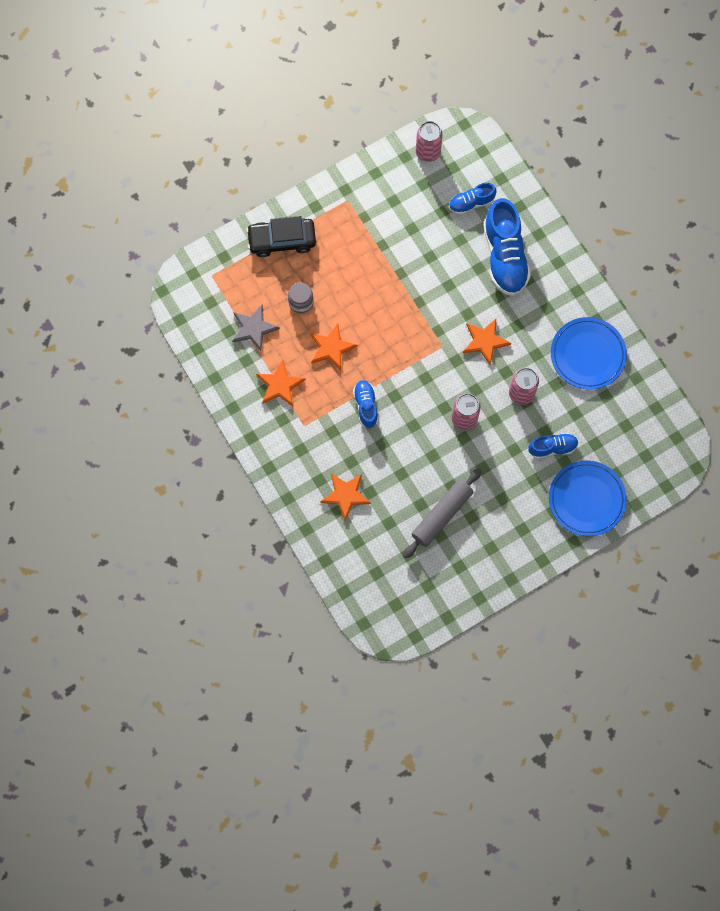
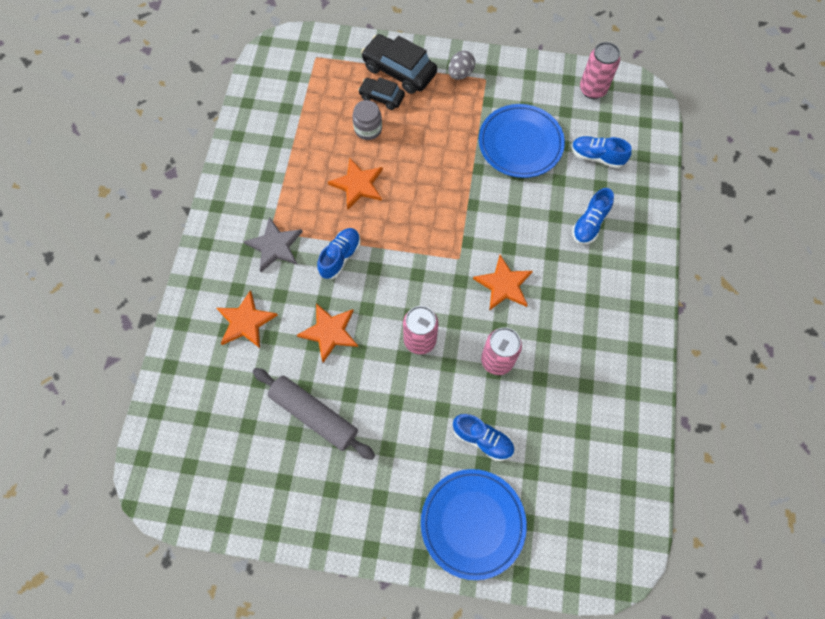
camera: 40 degrees right, 5 degrees down
(254, 328) = (308, 121): grey star -> grey star (275, 246)
(280, 385) = (284, 182): orange star -> orange star (330, 332)
(288, 270) = (382, 97): none -> black car
(326, 209) = (460, 74): none -> grey egg
(442, 515) = (314, 415): grey rolling pin -> grey rolling pin turned 45 degrees clockwise
(504, 256) = (589, 223): blue shoe -> blue shoe, size x0.53
(587, 355) = (597, 376): blue plate -> blue plate (520, 143)

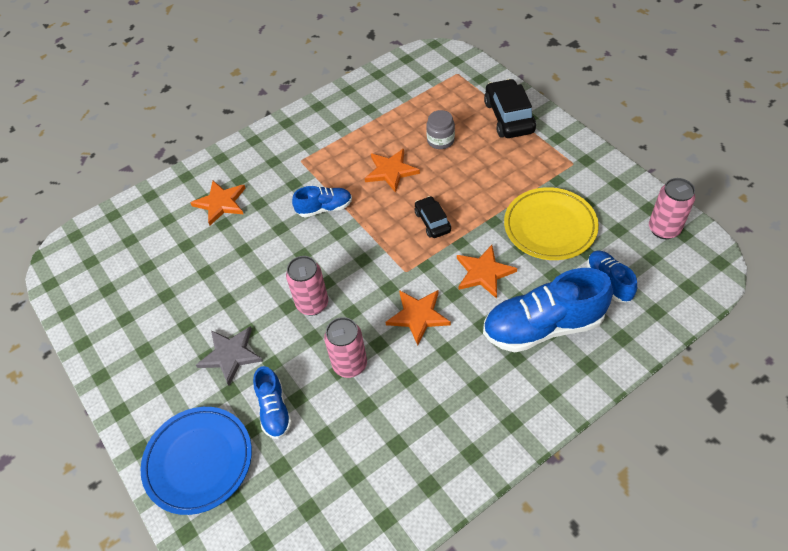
camera: 50 degrees right, 15 degrees down
(275, 246) = (292, 171): grey star -> grey star (230, 355)
(314, 415) = (190, 294): grey rolling pin -> none
(330, 332) = (261, 250): orange star -> orange star (484, 273)
(382, 97) = (475, 126): black car -> black car (432, 222)
(460, 74) = (556, 147): grey egg -> none
(520, 143) = (550, 227): blue plate -> yellow plate
(589, 223) = (543, 326): blue shoe -> blue shoe, size x1.89

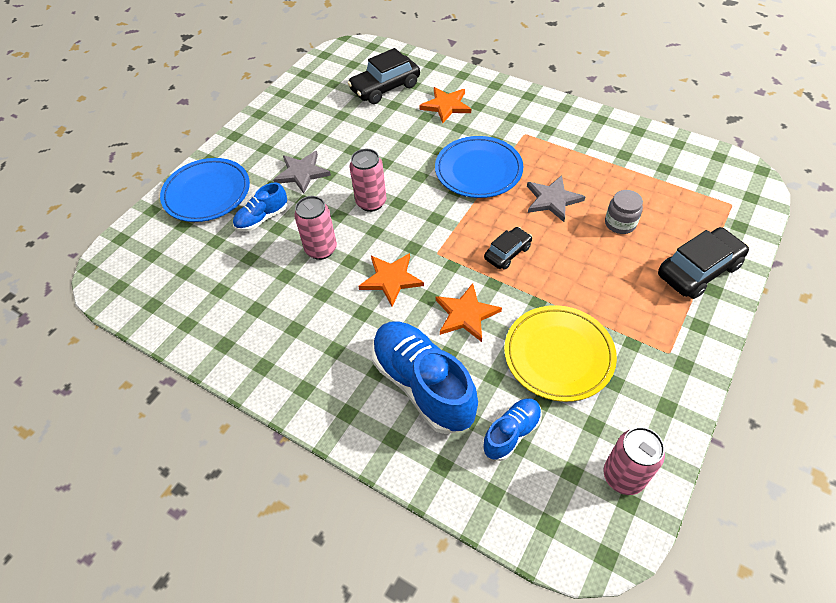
camera: 65 degrees right, 0 degrees up
(154, 244) = (385, 88): none -> black car
(324, 208) = (478, 170): blue shoe -> blue plate
(391, 171) = (552, 200): orange star -> grey star

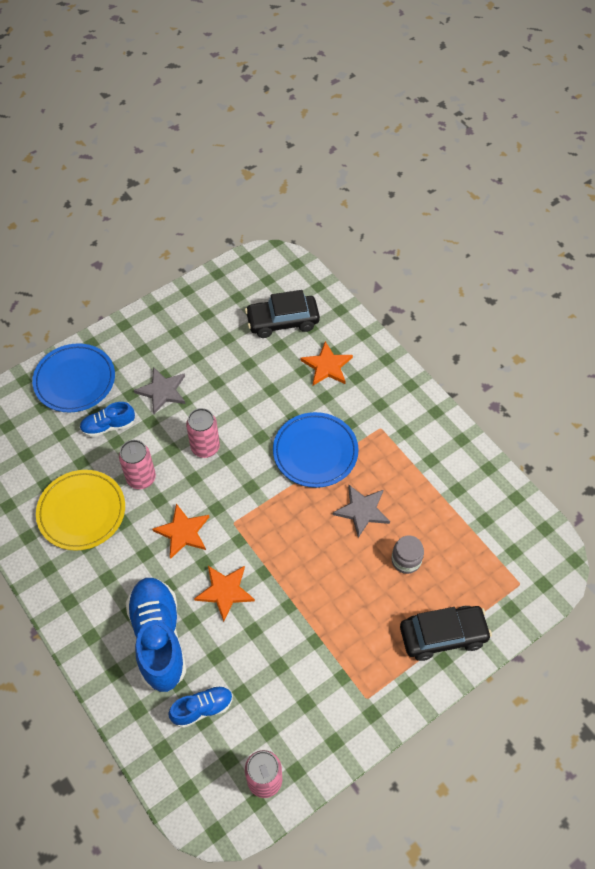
camera: 20 degrees right, 5 degrees up
(507, 253) = (291, 548): black car -> none
(558, 355) = (277, 660): yellow plate -> yellow plate (82, 512)

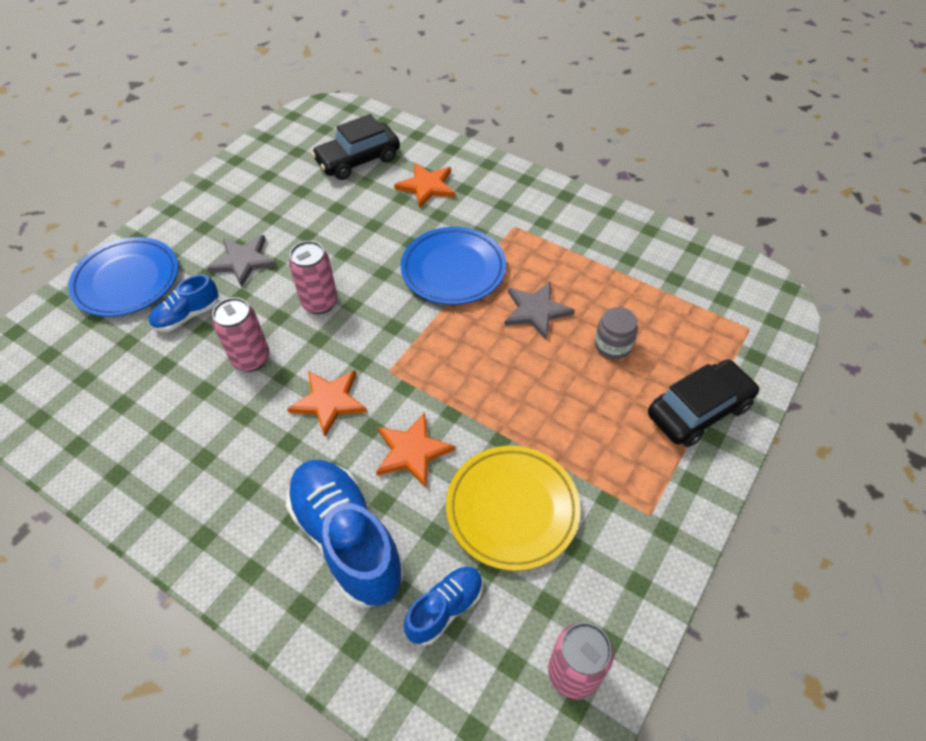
camera: 20 degrees left, 5 degrees down
(82, 512) = (184, 421): yellow plate -> yellow plate (512, 509)

